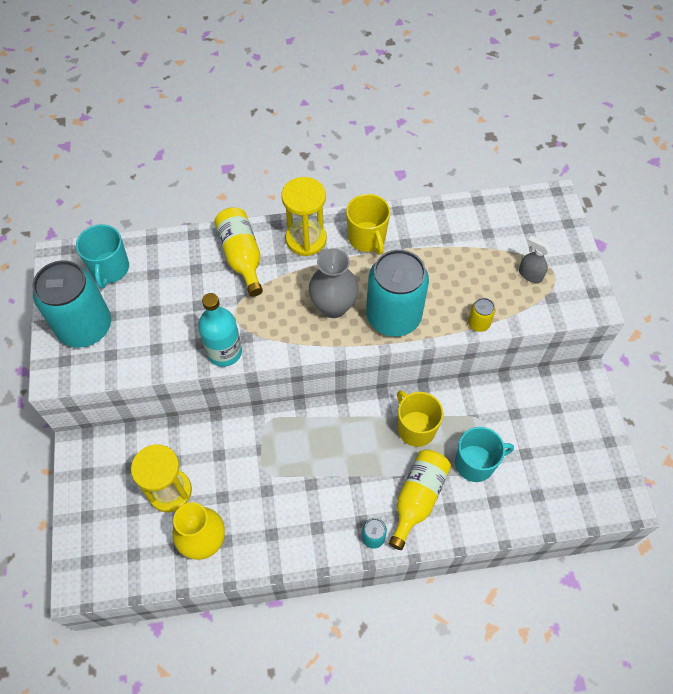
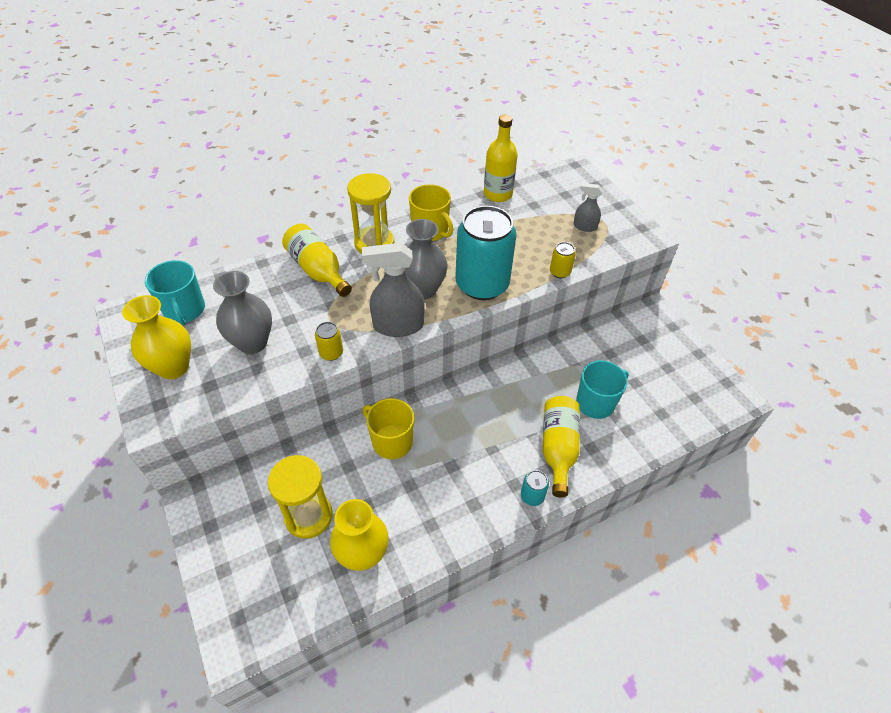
camera: 20 degrees left, 10 degrees down
(85, 327) = (173, 367): turquoise can -> yellow vase
(159, 321) = (252, 343): none -> grey vase
(224, 352) = (331, 353): turquoise bottle -> yellow can
(295, 340) = (398, 326): none -> grey spray bottle
(415, 428) = (529, 388): yellow mug -> yellow mug (391, 441)
(454, 210) = (498, 194): none -> yellow bottle

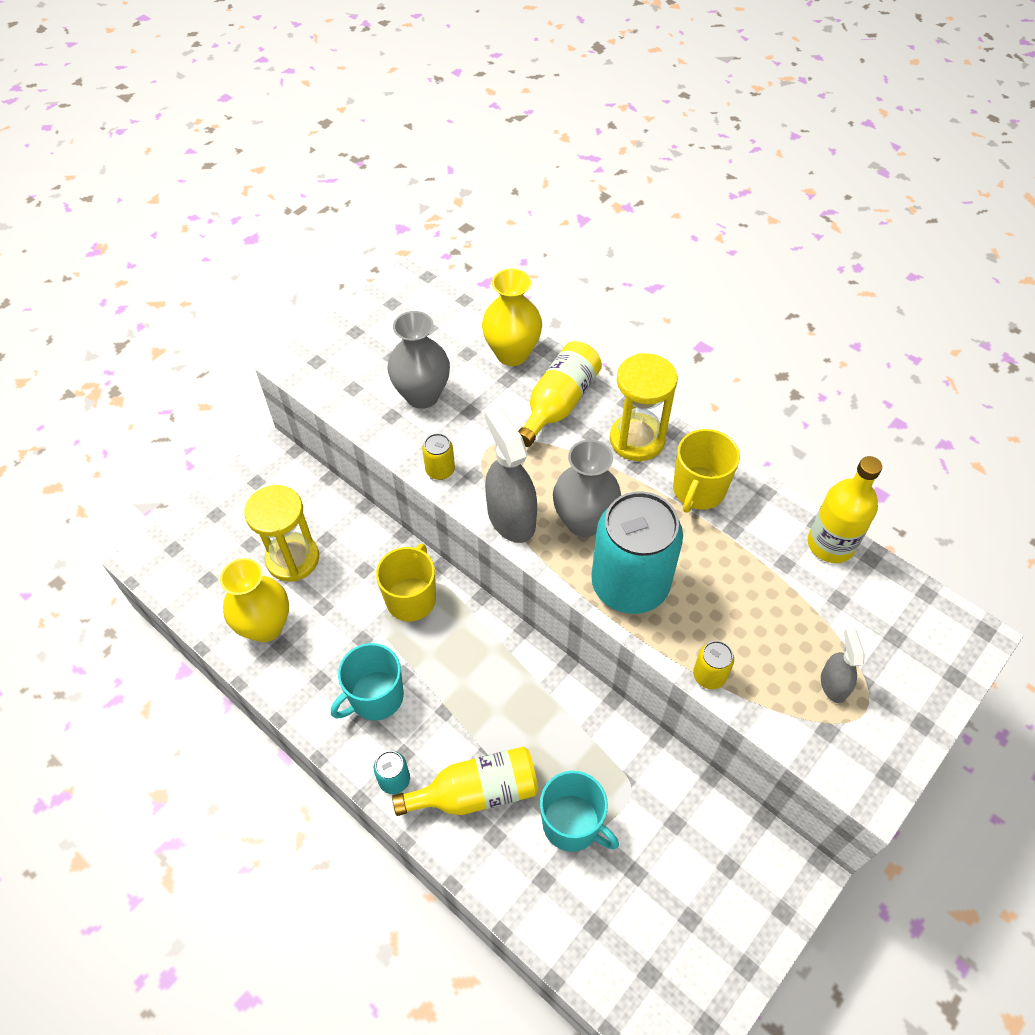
camera: 70 degrees right, 5 degrees up
(173, 367) = (363, 349): yellow vase -> yellow vase (512, 353)
(185, 310) = (439, 320): turquoise mug -> turquoise mug (375, 697)

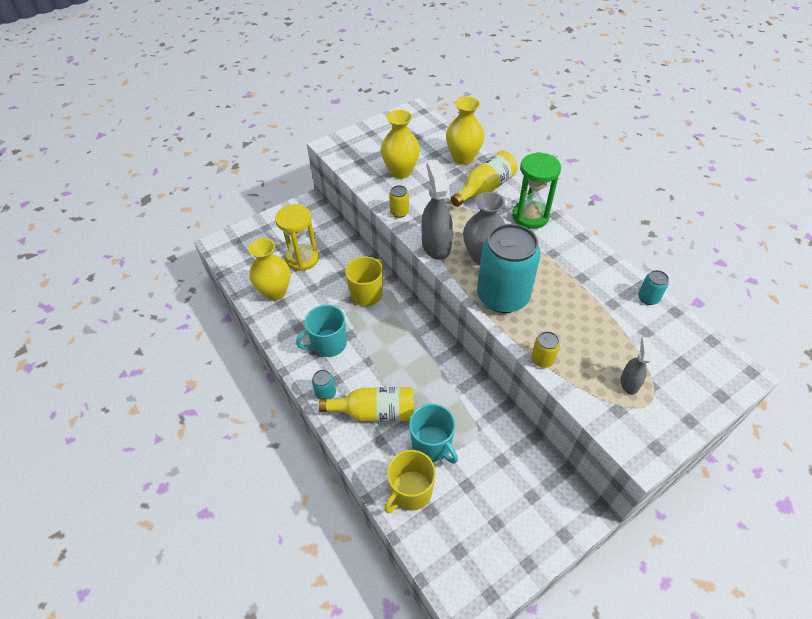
camera: 15 degrees right, 5 degrees down
(422, 395) = (401, 171): grey vase -> yellow vase
(637, 439) = (530, 216): yellow hourglass -> green hourglass
(698, 490) = (563, 251): yellow mug -> yellow mug (410, 491)
(830, 544) = (648, 298): yellow bottle -> turquoise can

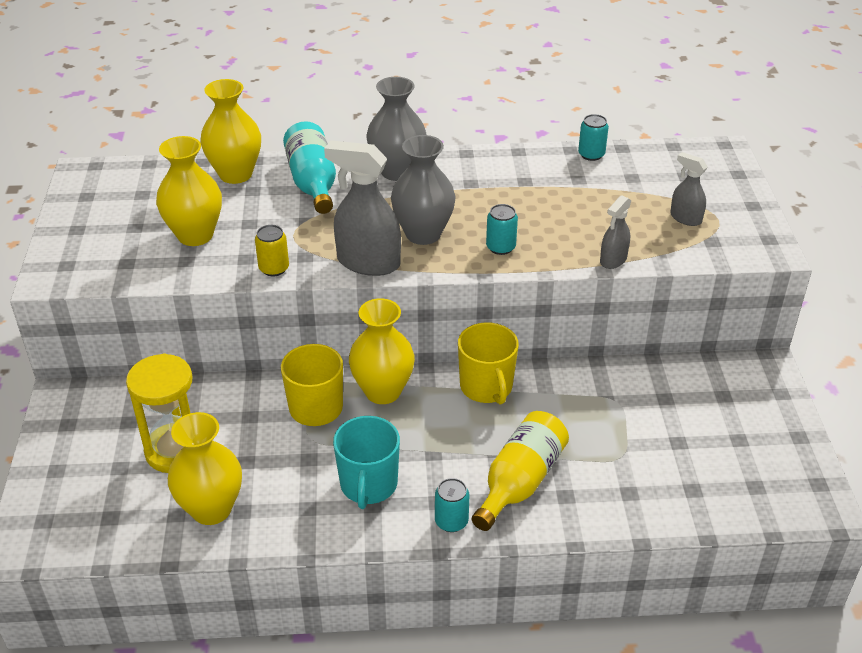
camera: 60 degrees left, 10 degrees down
(399, 315) = (383, 391): none -> yellow vase
(410, 491) = (657, 496): yellow mug -> yellow mug (486, 387)
(432, 445) = (606, 448): turquoise mug -> none
(485, 189) = (313, 183): yellow bottle -> turquoise bottle
(502, 296) = (500, 247): turquoise can -> turquoise can, size x0.41
(530, 216) = (397, 171): green hourglass -> grey vase
(542, 359) = (613, 260): yellow can -> grey spray bottle

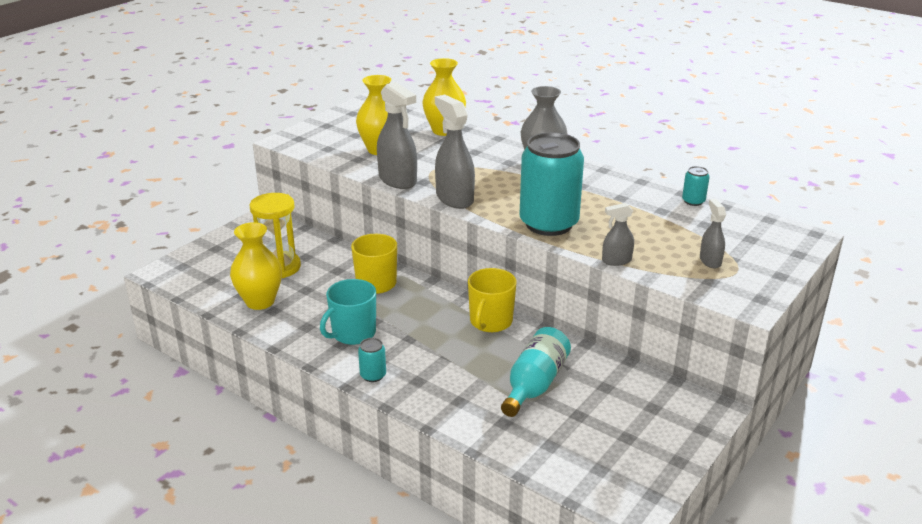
camera: 40 degrees right, 10 degrees down
(274, 268) = (398, 180): yellow can -> grey spray bottle
(313, 183) = (482, 150): turquoise bottle -> turquoise bottle (534, 384)
(383, 391) = (425, 294): yellow vase -> none
(423, 234) = (509, 198): grey vase -> none
(500, 247) = (549, 224): turquoise can -> turquoise can, size x2.45
(520, 482) = (441, 378): yellow bottle -> none

